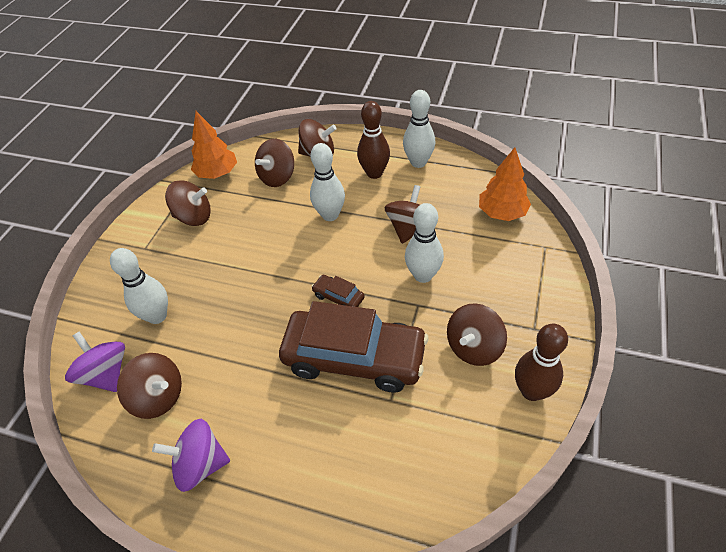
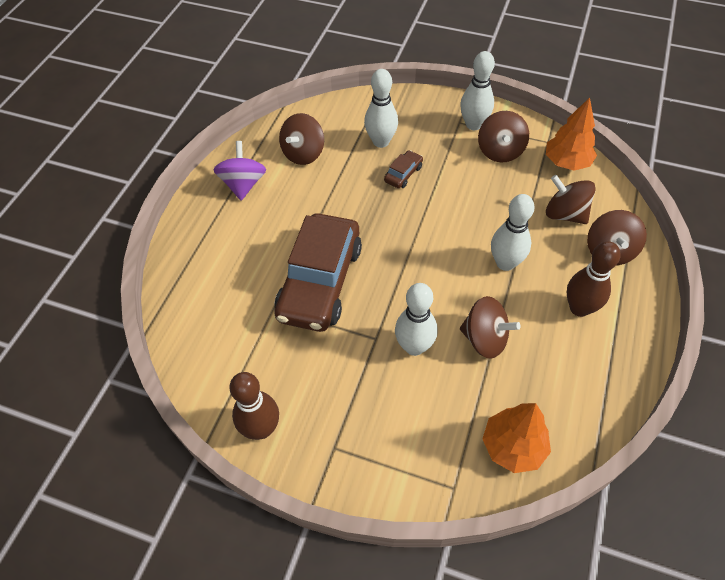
camera: 90 degrees right, 5 degrees up
(106, 374) = (328, 120): purple spinning top -> none
(338, 297) = (391, 270): brown car -> brown car (403, 174)
(418, 162) = (605, 358): white bowling pin -> white bowling pin (473, 125)
(474, 347) = (318, 383): brown spinning top -> none

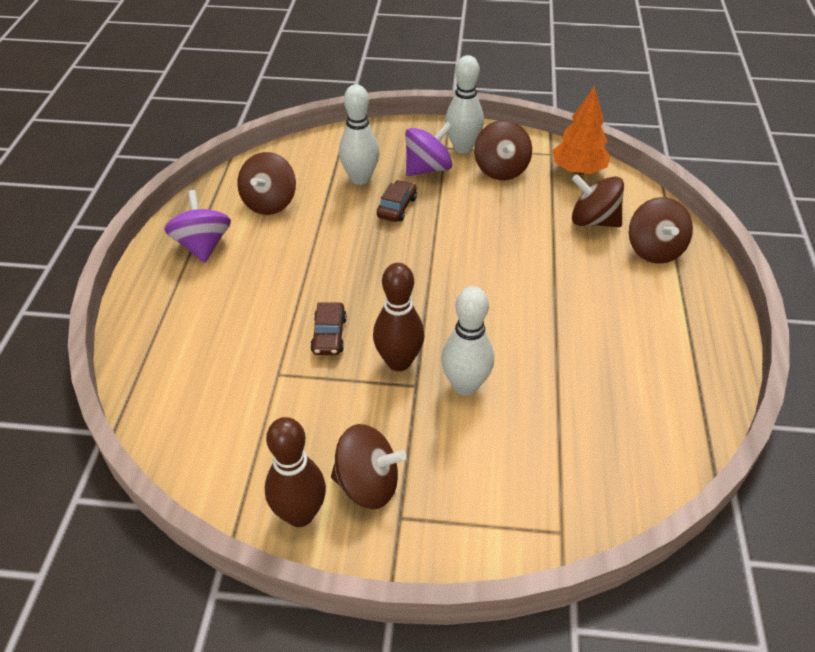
camera: 15 degrees left, 10 degrees down
(320, 282) = (329, 335): brown car -> brown car, size x0.41
(438, 141) = (427, 169): none -> purple spinning top
(484, 339) = (546, 362): brown spinning top -> brown spinning top (367, 485)
(505, 263) = (543, 280): white bowling pin -> none
(513, 446) = (616, 471): orange tree -> none
(579, 308) = (641, 312): brown bowling pin -> brown bowling pin (399, 362)

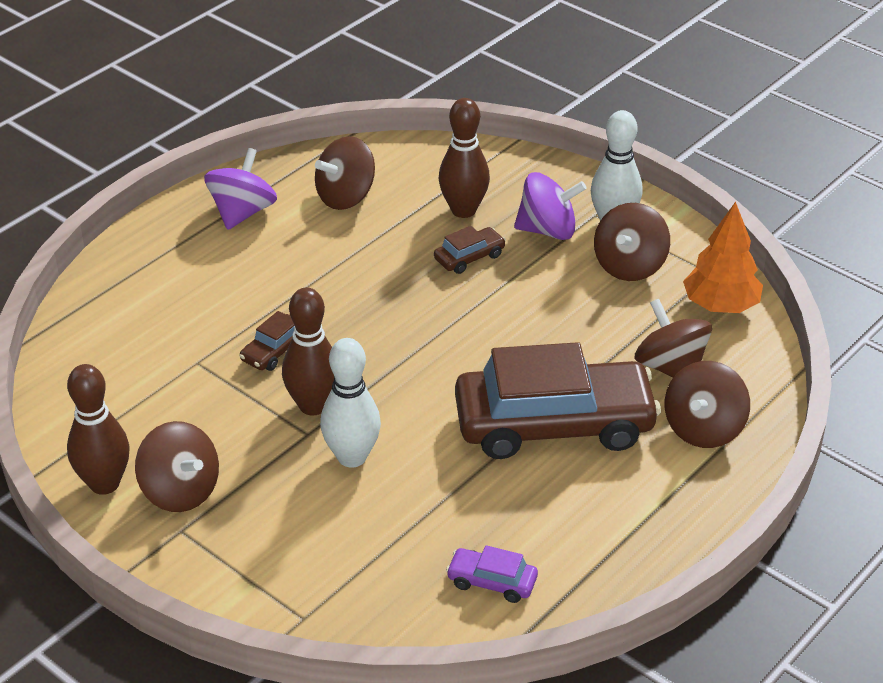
camera: 35 degrees right, 5 degrees down
(360, 178) = (463, 210): white bowling pin -> brown bowling pin
(568, 292) = (554, 424): none -> brown car
(651, 424) = (492, 582): none -> purple car

